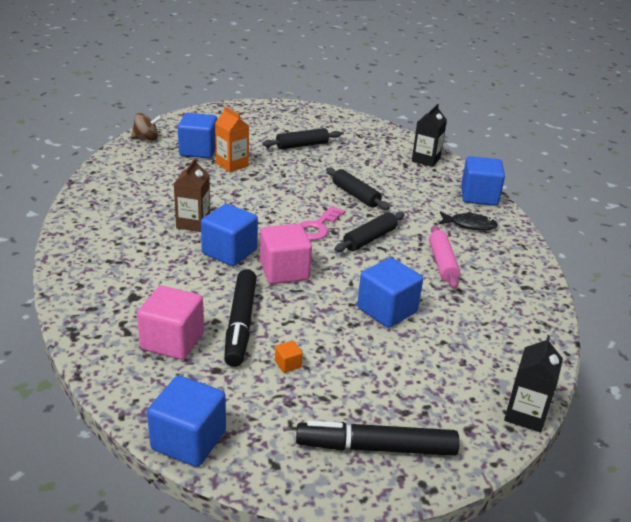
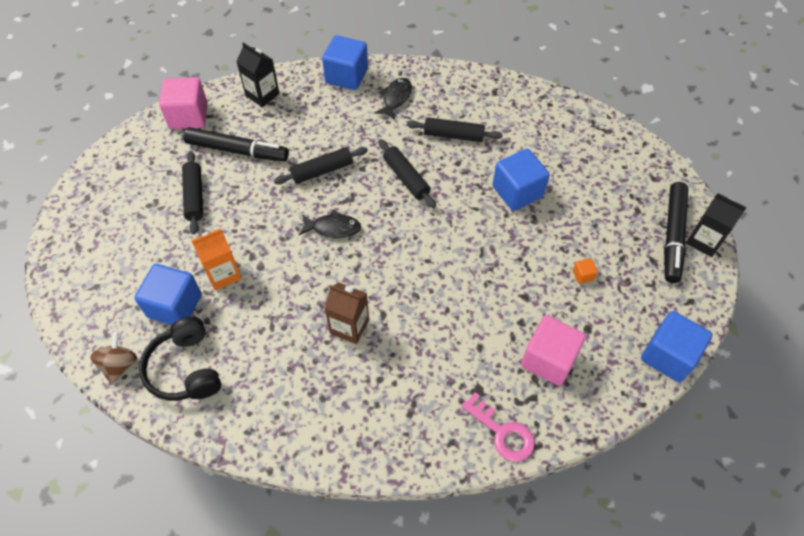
camera: 75 degrees left, 25 degrees up
(145, 161) = (185, 368): none -> black headphones
(229, 252) = (411, 298): blue cube -> none
(241, 324) = (527, 302): black marker -> black marker (237, 150)
(284, 271) = (450, 256): pink cube -> pink cube (188, 116)
(294, 206) = (333, 228): none -> black fish
(317, 227) = (378, 216): pink key -> pink key (502, 432)
(442, 263) = (453, 135): pink rolling pin -> black rolling pin
(525, 414) = (640, 142): black carton -> black carton (704, 241)

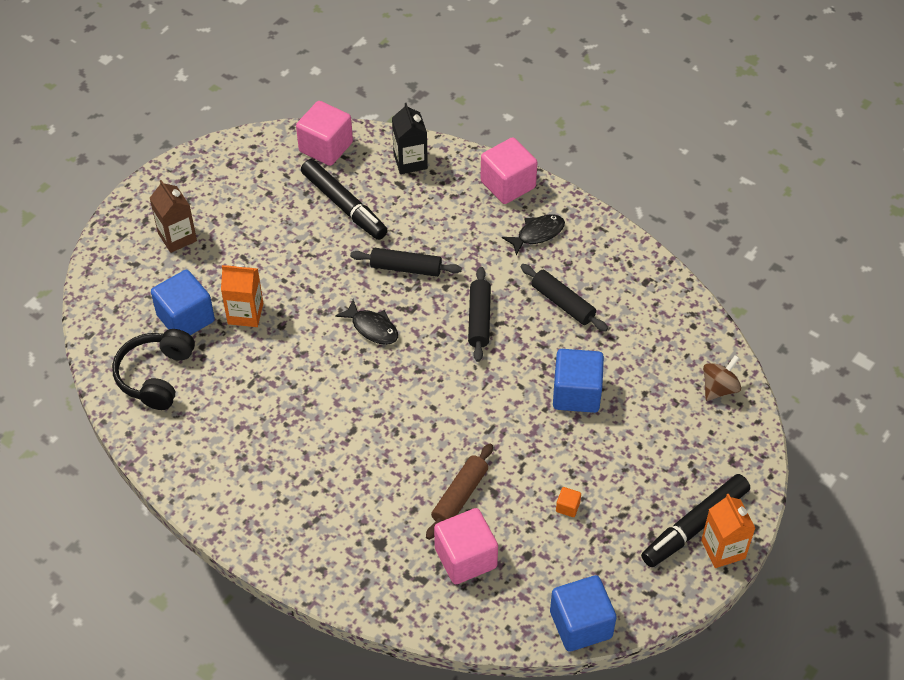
camera: 35 degrees right, 5 degrees down
(120, 365) = (108, 341): brown spinning top -> brown spinning top (719, 388)
(194, 196) = (273, 229): black rolling pin -> none
(346, 76) = (508, 184): blue cube -> pink cube
(349, 326) = (315, 422): brown carton -> brown carton (177, 237)
(502, 432) = (371, 589): pink key -> none
(504, 315) = (460, 496): none -> brown rolling pin
(704, 241) = (723, 549): black carton -> orange carton

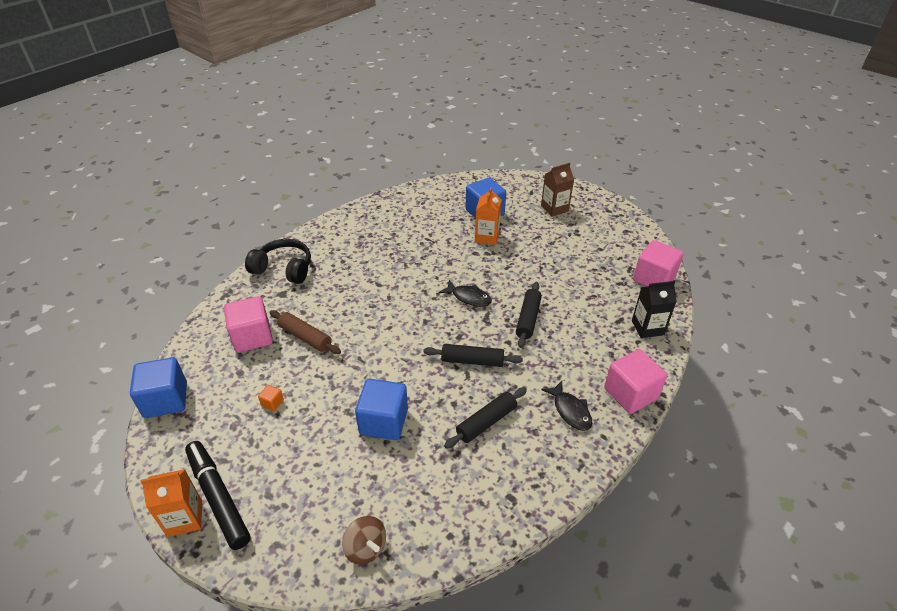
camera: 95 degrees right, 10 degrees down
(156, 376) = (440, 201): black headphones -> black headphones (283, 269)
(344, 205) = (592, 287): black marker -> none
(372, 328) = (469, 297): black fish -> black fish turned 105 degrees counterclockwise

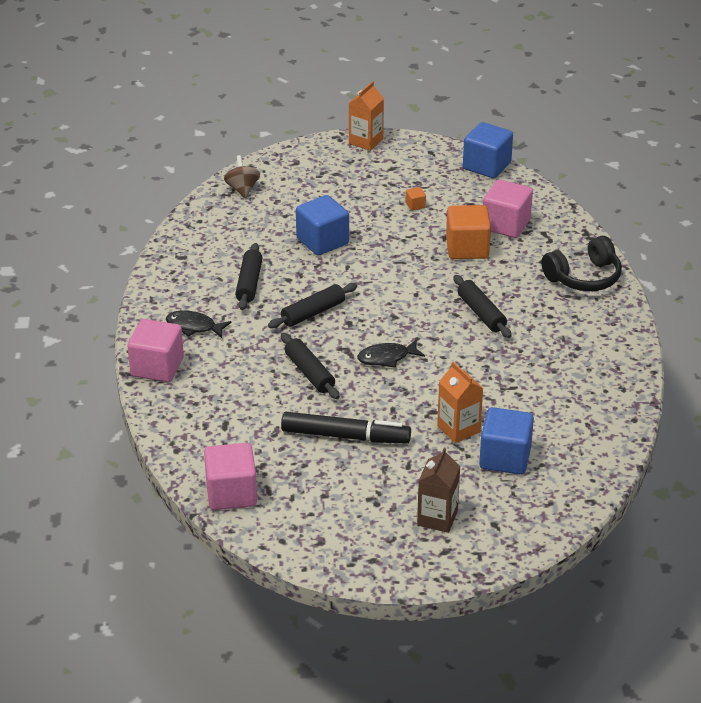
camera: 135 degrees right, 5 degrees down
(218, 497) = (363, 156): black marker -> black marker (345, 436)
(305, 337) = (467, 248): brown rolling pin -> orange cube
(366, 548) = (242, 189): brown spinning top -> brown spinning top turned 75 degrees clockwise
(374, 287) = (481, 313): none -> black rolling pin
(647, 328) = (191, 434): black carton -> none

